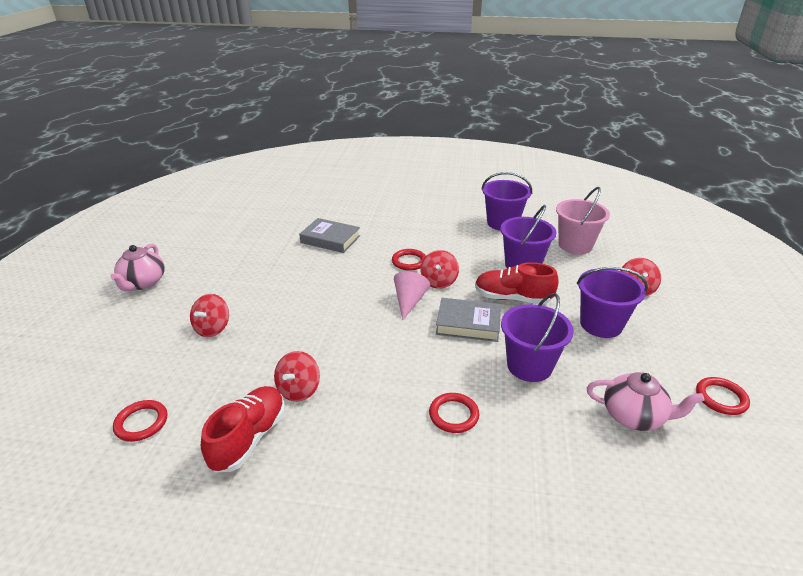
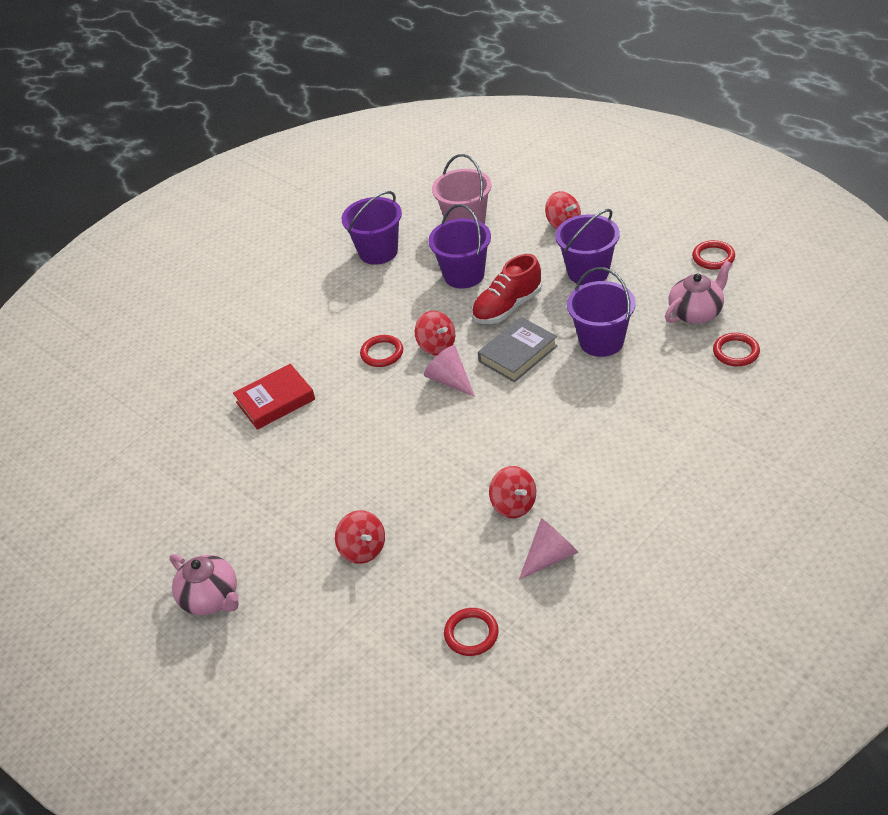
camera: 50 degrees left, 10 degrees up
(249, 438) = (550, 556): red shoe -> pink cone
(330, 239) = (275, 401): grey book -> red book
(453, 415) = (620, 413): red ring -> red ring (736, 352)

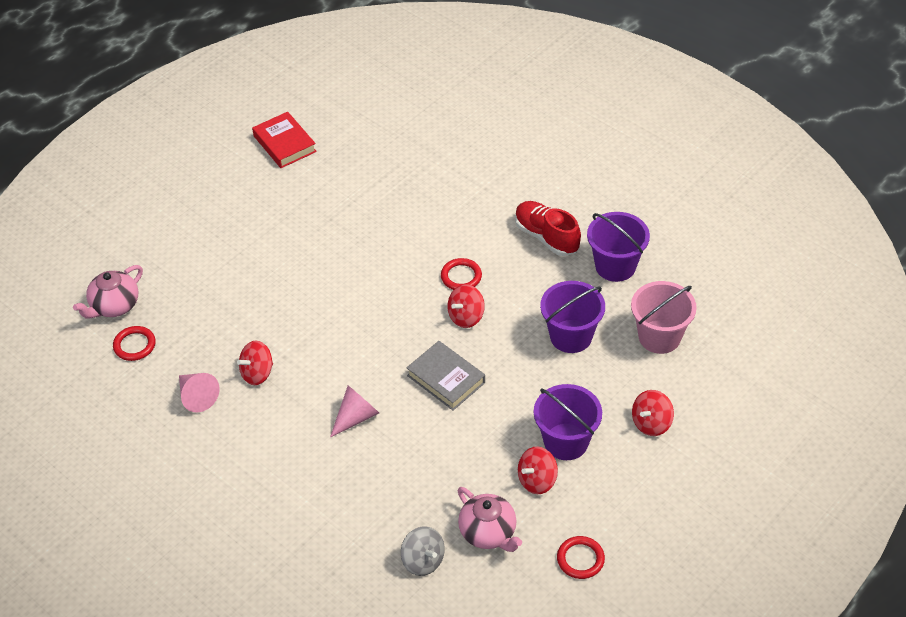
camera: 85 degrees right, 5 degrees up
(211, 598) = (205, 191): pink teapot -> pink teapot (114, 306)
(275, 401) = (409, 207): red book -> red book (284, 144)
(363, 549) = (231, 276): red spinning top -> red spinning top (537, 480)
(450, 380) = (417, 327): pink cone -> pink cone (356, 417)
(507, 307) = (516, 371): red shoe -> red shoe (546, 237)
(601, 341) = (455, 447): purple bucket -> none
(736, 352) = (423, 560): red ring -> grey spinning top

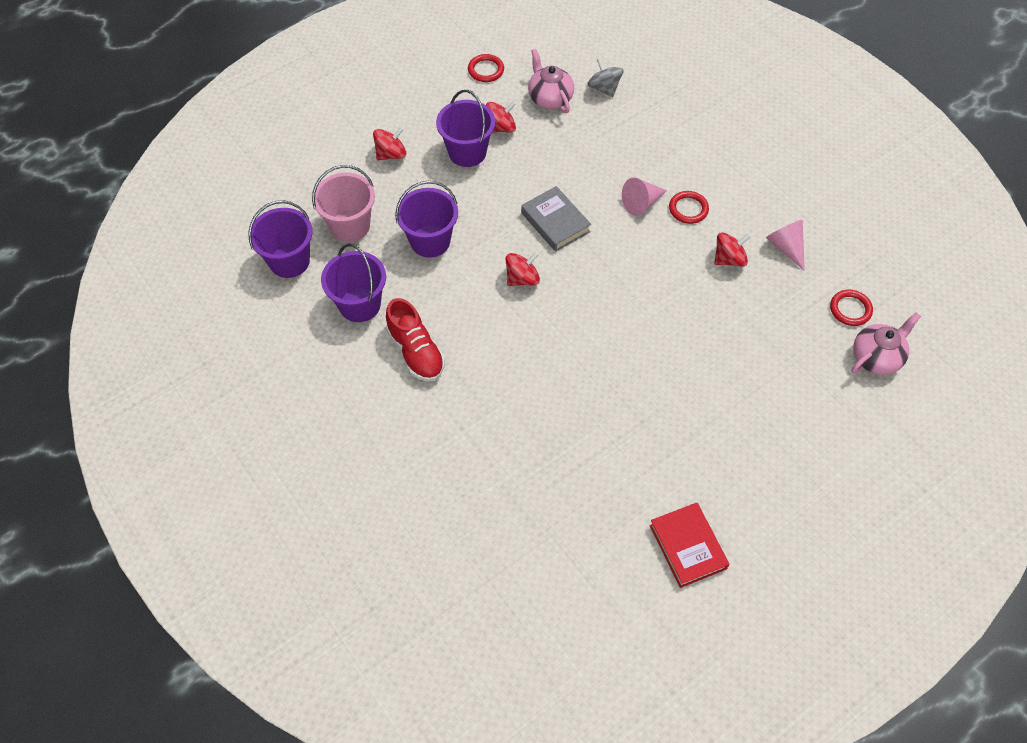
camera: 170 degrees left, 10 degrees up
(461, 276) = (516, 323): red ring -> red ring (688, 209)
(703, 292) = (289, 261): none -> purple bucket

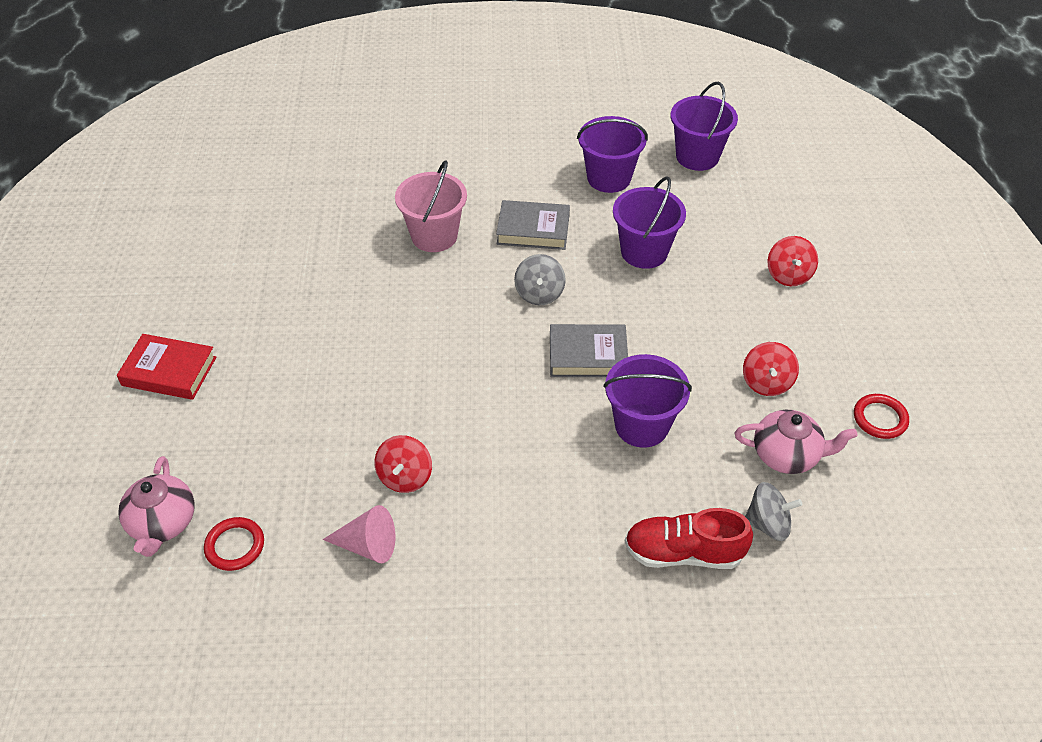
camera: 125 degrees right, 10 degrees down
(350, 226) = (709, 208): pink bucket -> pink bucket (434, 236)
(416, 352) = (526, 189): red shoe -> red shoe (683, 553)
(459, 320) = (533, 230): none -> grey book
(467, 152) = (747, 335): purple bucket -> purple bucket (641, 425)
(522, 278) = (539, 293): red spinning top -> grey spinning top
(641, 203) = (550, 445): pink cone -> none
(687, 547) = (180, 256): red book -> red book (169, 371)
(688, 209) = (504, 485): red ring -> none

